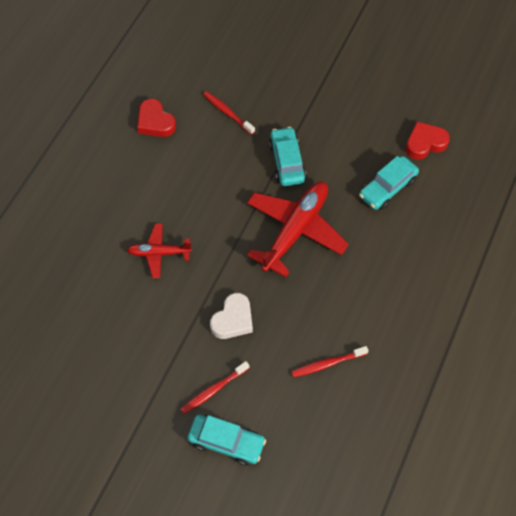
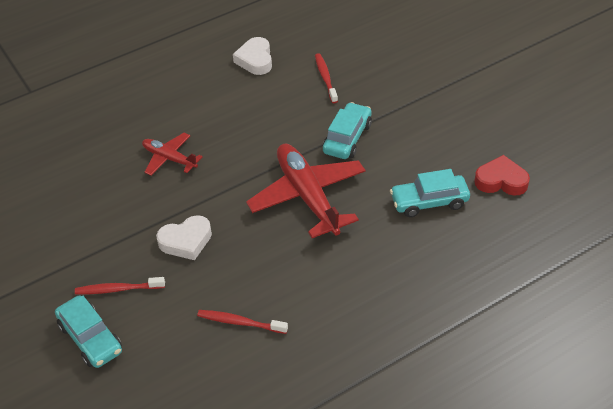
camera: 35 degrees right, 15 degrees down
(155, 122) = (255, 60): red heart -> white heart
(295, 230) = (307, 196): red plane -> red plane turned 90 degrees counterclockwise

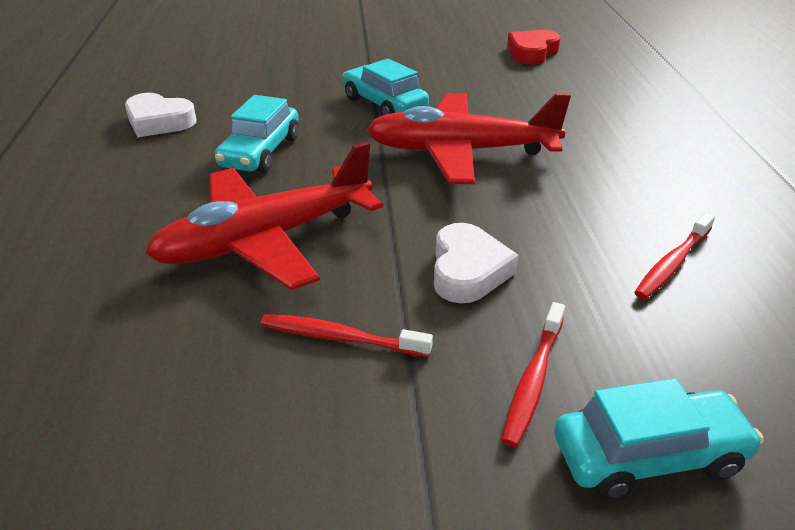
camera: 65 degrees left, 10 degrees down
(169, 158) = (265, 240): red plane -> red plane, size x1.83
(325, 78) = (263, 90): red toothbrush -> red toothbrush (340, 338)
(429, 202) = (533, 89): turquoise car -> turquoise car (261, 152)

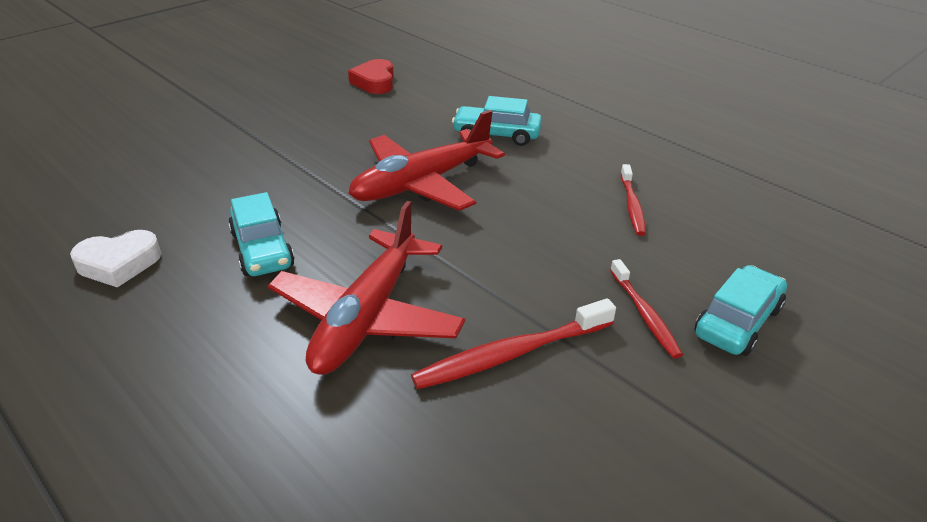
camera: 40 degrees left, 0 degrees up
(340, 338) = (511, 354): red toothbrush -> red toothbrush, size x1.54
(384, 104) = (313, 166): turquoise car -> turquoise car (497, 135)
(468, 270) = (531, 267): white heart -> none

